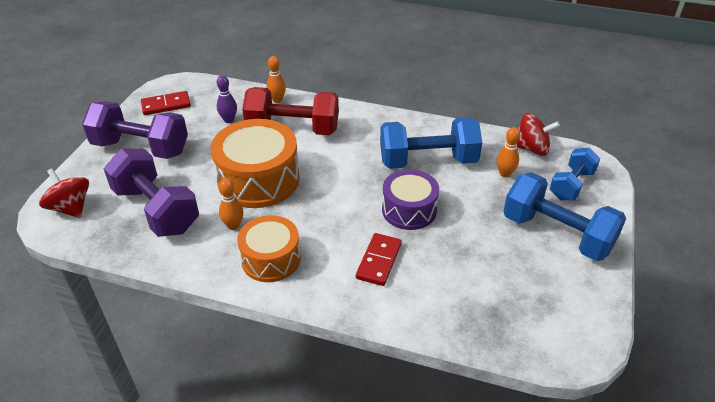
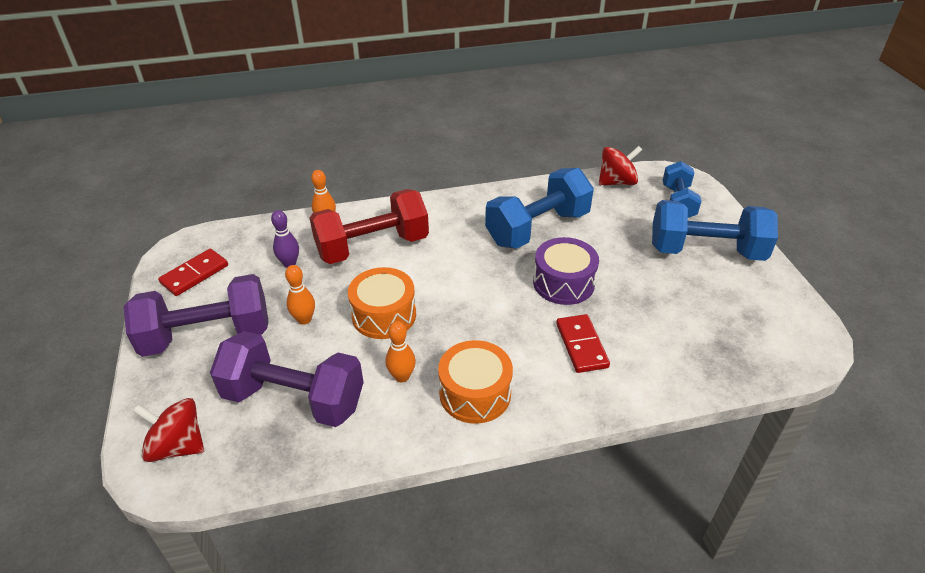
camera: 30 degrees left, 0 degrees up
(258, 179) = (384, 315): orange drum -> orange drum, size x0.64
(505, 173) = (615, 214): orange bowling pin -> orange bowling pin (304, 319)

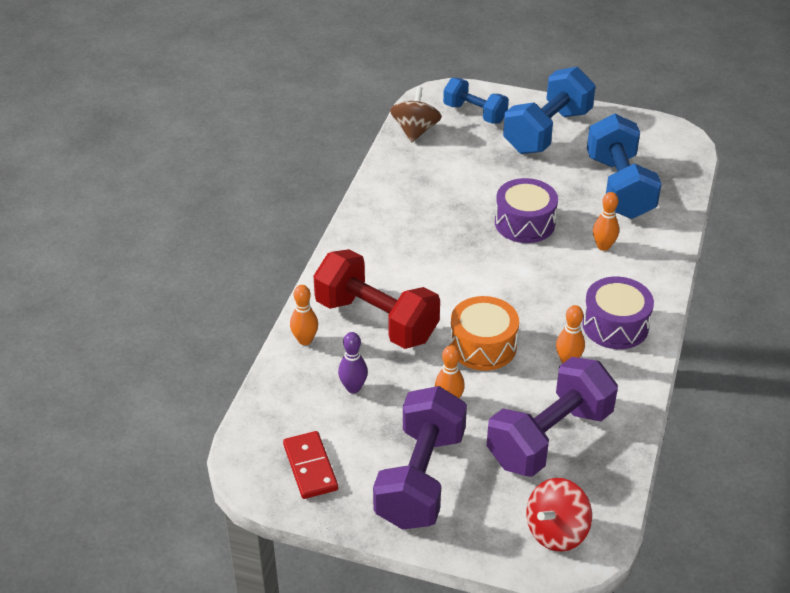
camera: 60 degrees left, 0 degrees up
(372, 247) = (376, 320): red dumbbell -> red dumbbell turned 60 degrees counterclockwise
(475, 393) = (615, 325): orange drum -> purple drum
(537, 228) = (440, 206): blue dumbbell -> blue dumbbell (619, 187)
(581, 345) = (603, 246): red domino -> orange bowling pin
(617, 182) = (415, 131): red spinning top -> brown spinning top

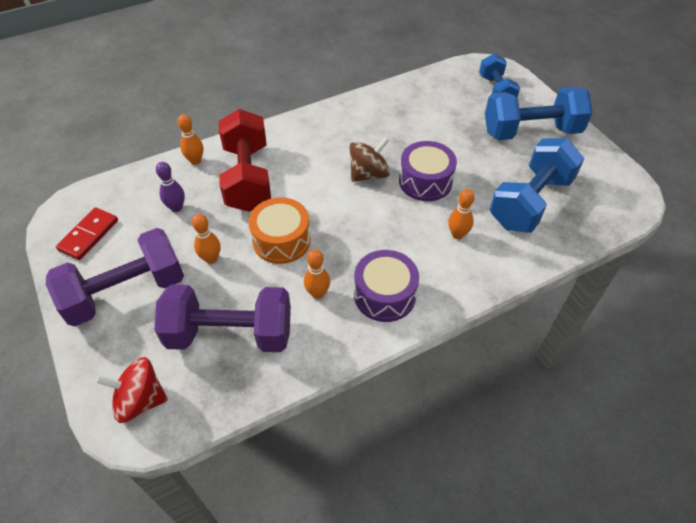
camera: 45 degrees right, 10 degrees up
(415, 131) = (440, 79): brown spinning top -> brown spinning top (368, 174)

